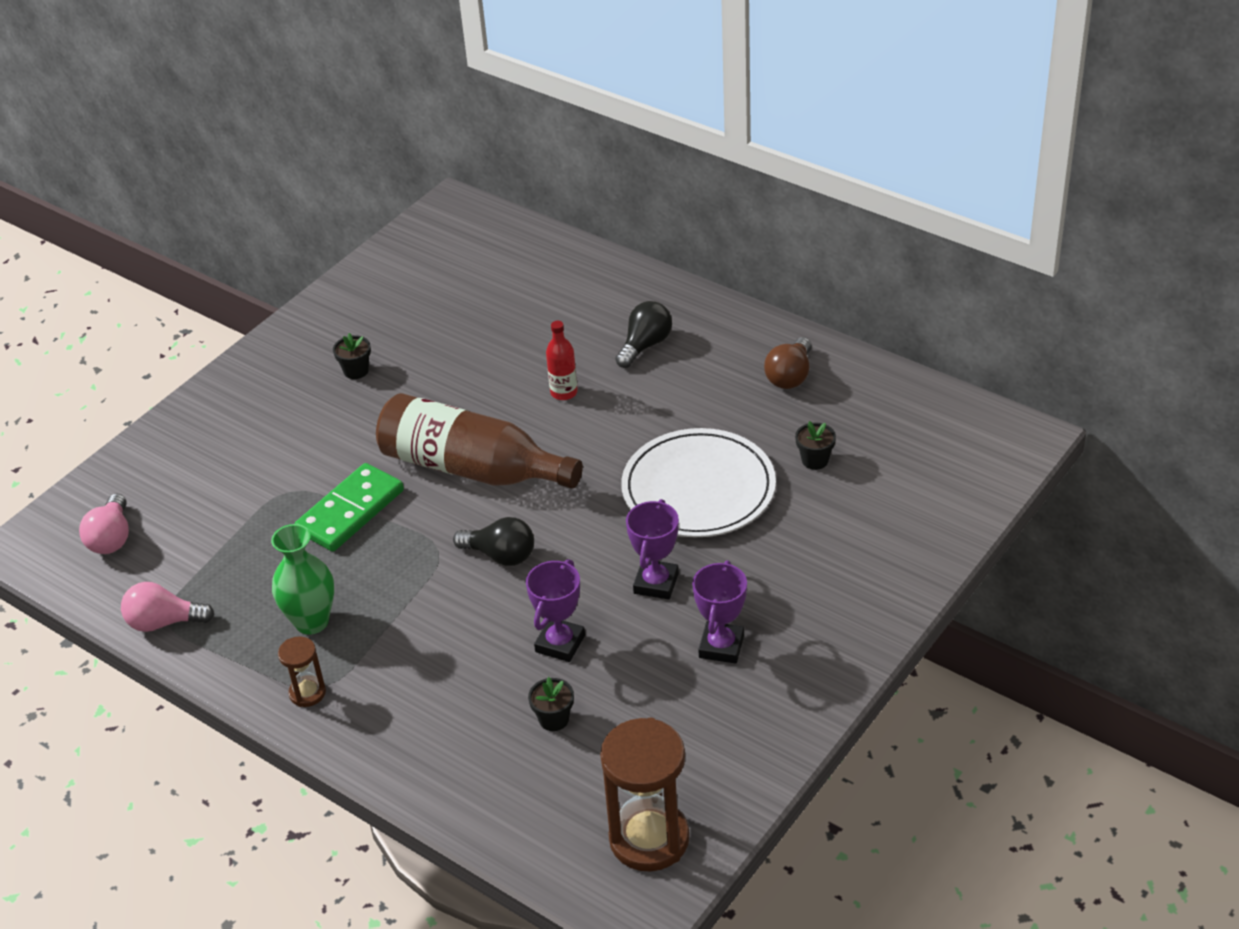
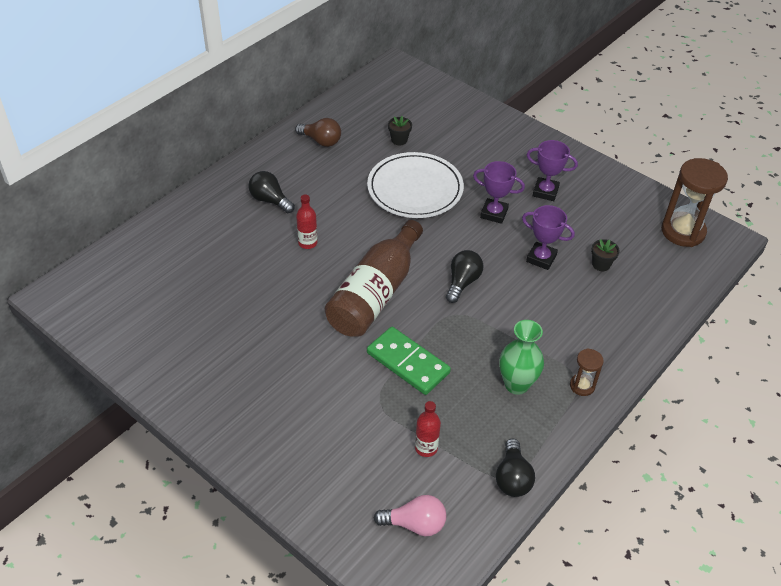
camera: 90 degrees left, 5 degrees up
(164, 622) = (512, 478): pink light bulb -> black light bulb
(216, 539) = (426, 448): none -> red bottle
(356, 371) = (247, 360): black flower pot -> none

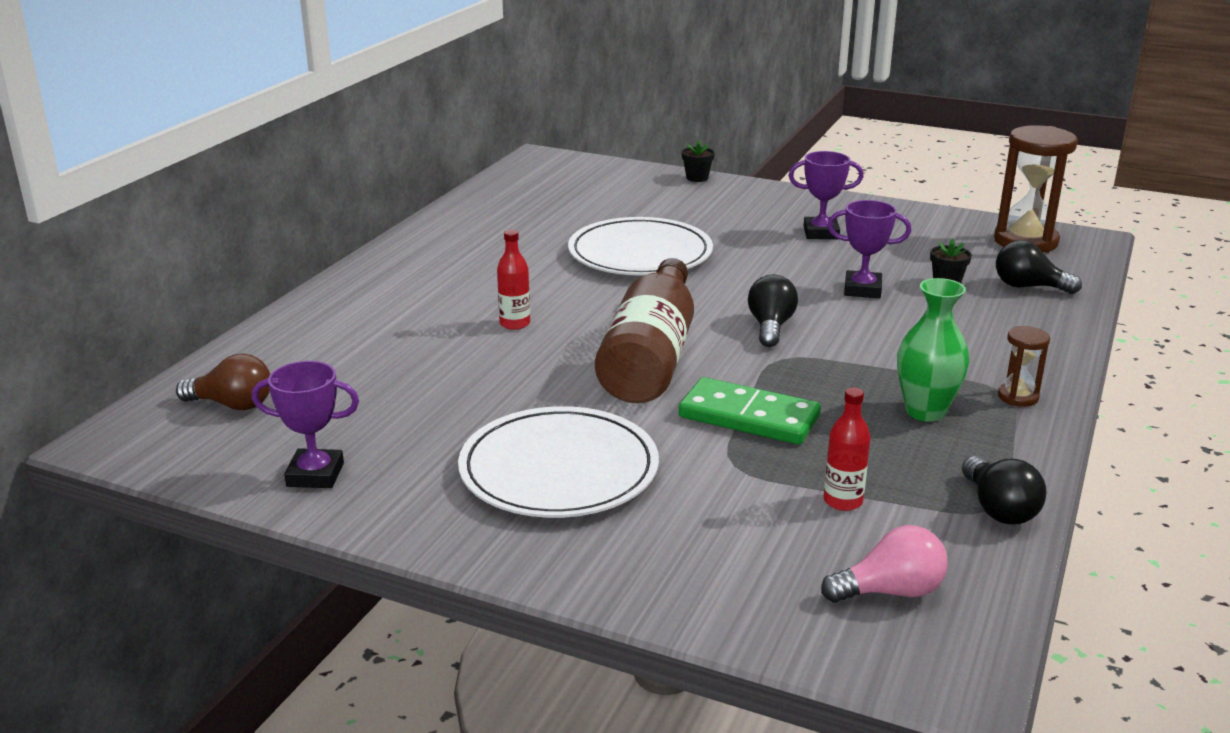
camera: 15 degrees left, 20 degrees down
(270, 200) = (431, 292): black light bulb -> black light bulb (1028, 287)
(280, 380) = (559, 469): none -> white plate
(321, 141) = (475, 230): brown light bulb -> brown light bulb (233, 405)
(399, 140) = (588, 216): black flower pot -> black flower pot (697, 178)
(494, 213) = (766, 260): purple trophy -> purple trophy (315, 475)

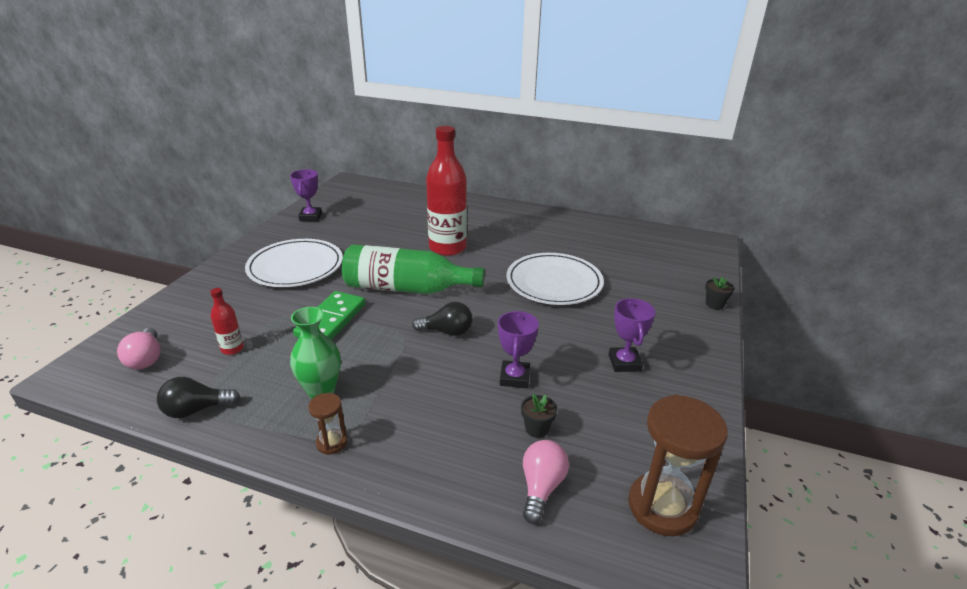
camera: 85 degrees right, 5 degrees up
(233, 405) = (371, 196): brown light bulb -> none
(515, 324) = (447, 248): red bottle -> red bottle, size x2.26
(651, 357) = (406, 288): brown bottle -> green bottle
(1028, 287) = (541, 487): black light bulb -> pink light bulb

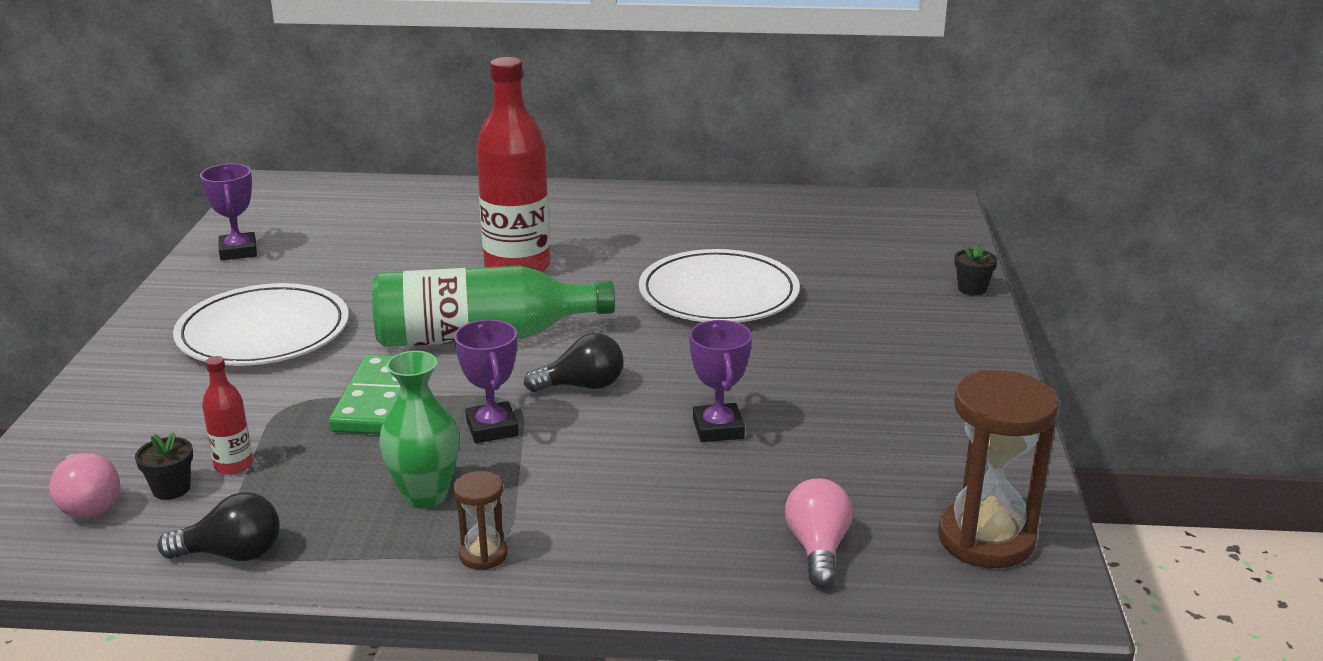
camera: 15 degrees left, 5 degrees down
(196, 410) = (232, 554): black light bulb -> black light bulb turned 150 degrees counterclockwise
(537, 428) = (780, 484): black flower pot -> black flower pot (171, 489)
(624, 363) = (870, 384): purple trophy -> purple trophy (492, 428)

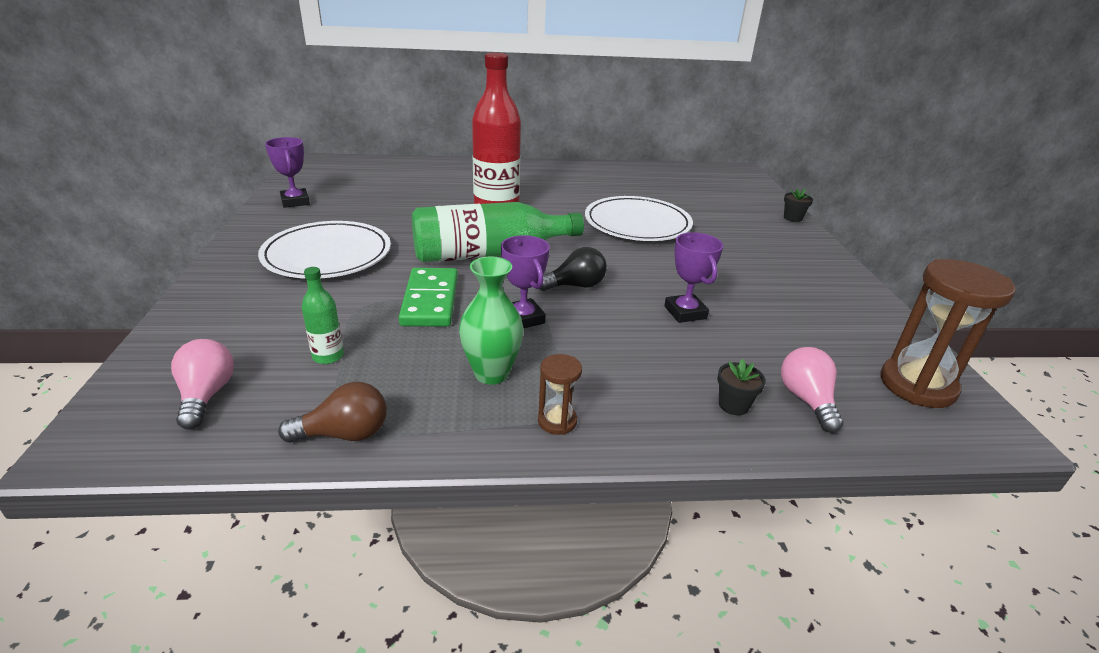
camera: 10 degrees left, 5 degrees up
(87, 504) = (206, 395): pink light bulb -> pink light bulb turned 150 degrees counterclockwise
(171, 489) = (279, 379): black flower pot -> black flower pot (733, 405)
(232, 554) = (344, 434): black light bulb -> brown light bulb
(234, 465) = (328, 356): red bottle -> green bottle

